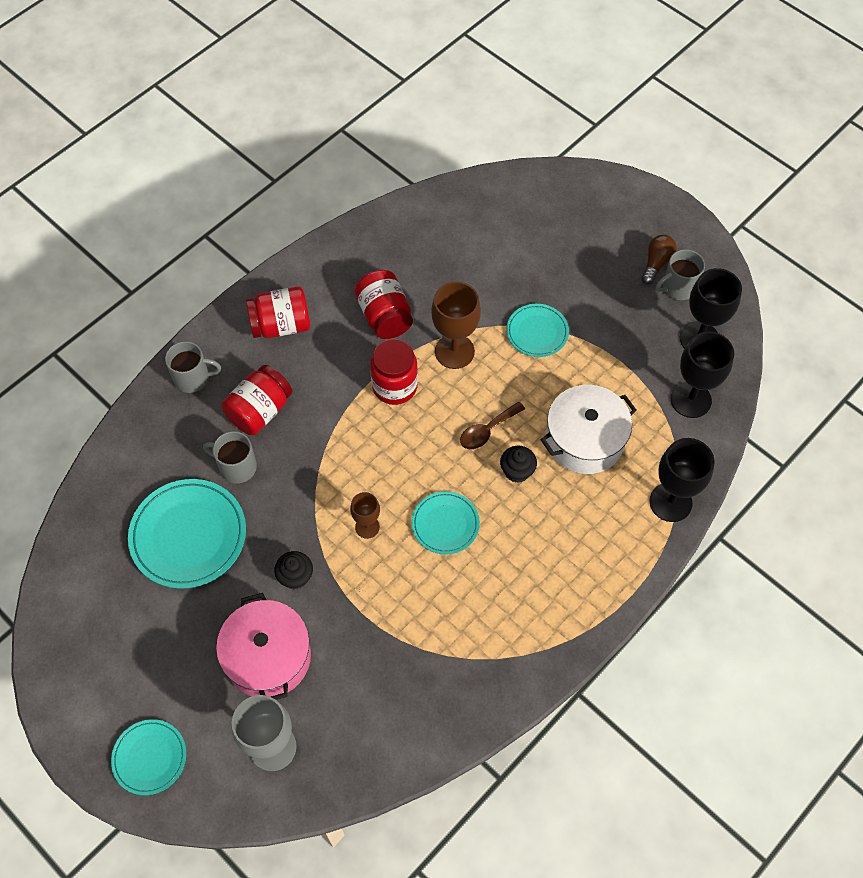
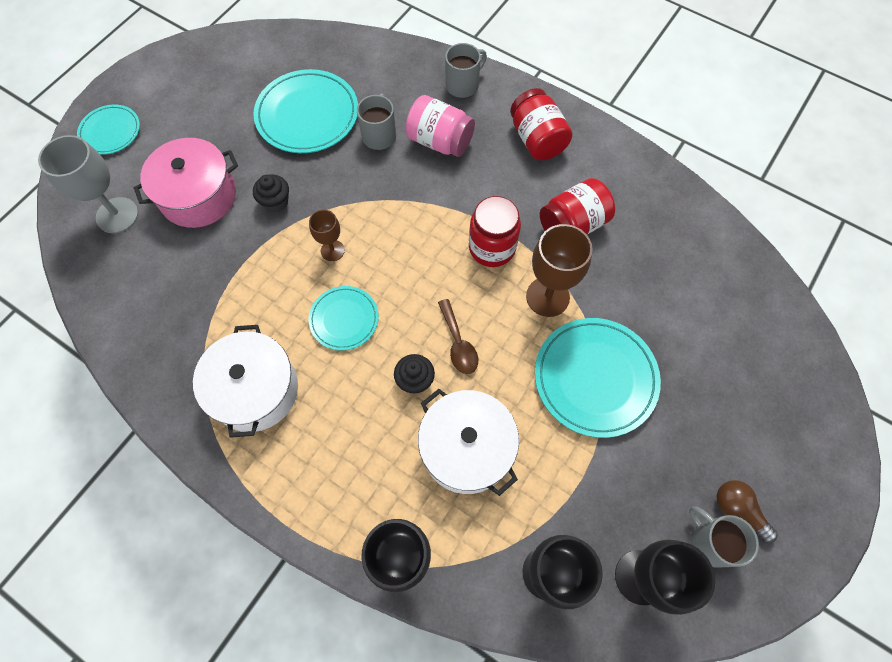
camera: 80 degrees right, 5 degrees up
(193, 378) = (463, 85): grey mug -> grey mug turned 120 degrees counterclockwise
(260, 411) = (440, 141): red jar -> pink jar
(487, 430) = (458, 343): brown spoon -> brown spoon turned 150 degrees counterclockwise
(505, 610) = (255, 390): none -> white pot
(537, 332) = (595, 378): turquoise plate -> turquoise plate, size x1.71
(656, 263) = (738, 510): brown light bulb -> brown light bulb turned 150 degrees counterclockwise

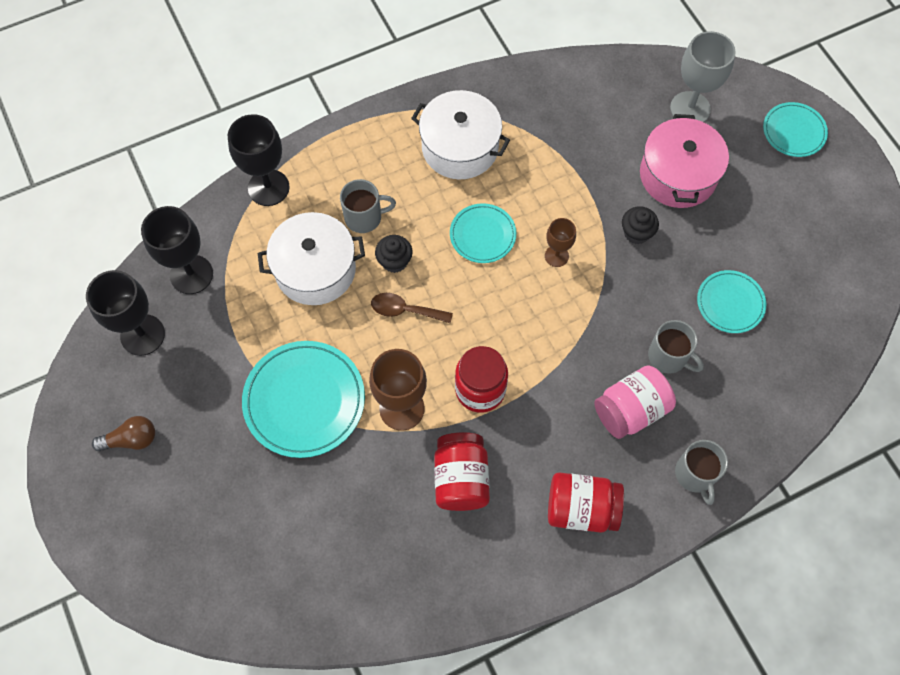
camera: 120 degrees right, 0 degrees up
(307, 115) = (730, 303): turquoise plate -> turquoise plate, size x0.58
(710, 541) = (127, 401): grey mug -> grey mug (364, 217)

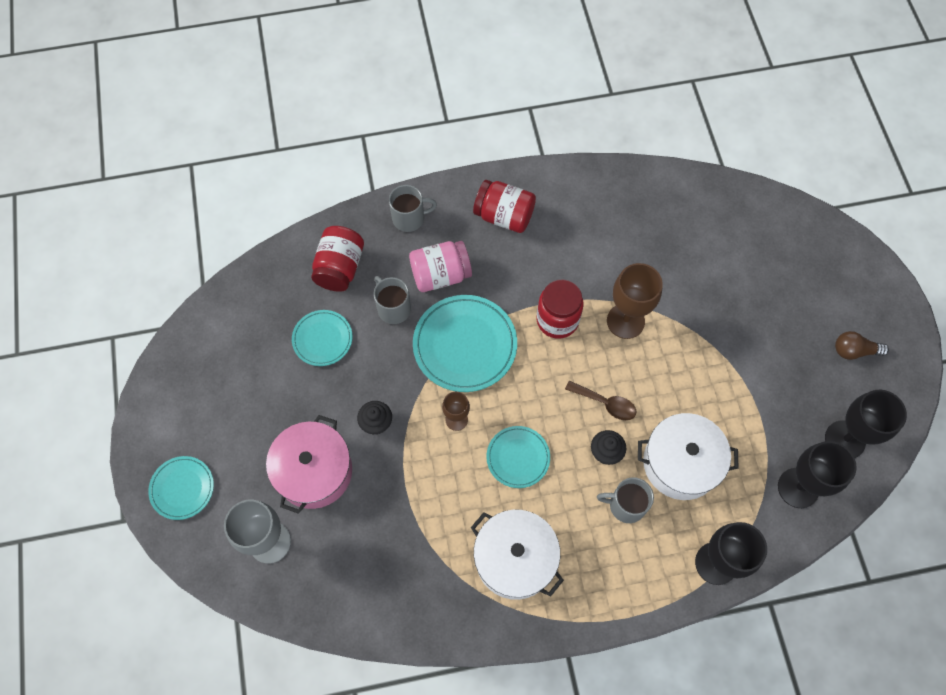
camera: 165 degrees left, 0 degrees up
(304, 400) = (706, 347): turquoise plate -> turquoise plate (465, 345)
(461, 479) = (590, 257): red jar -> red jar (340, 268)
(695, 474) = (409, 218): grey mug -> grey mug turned 75 degrees clockwise

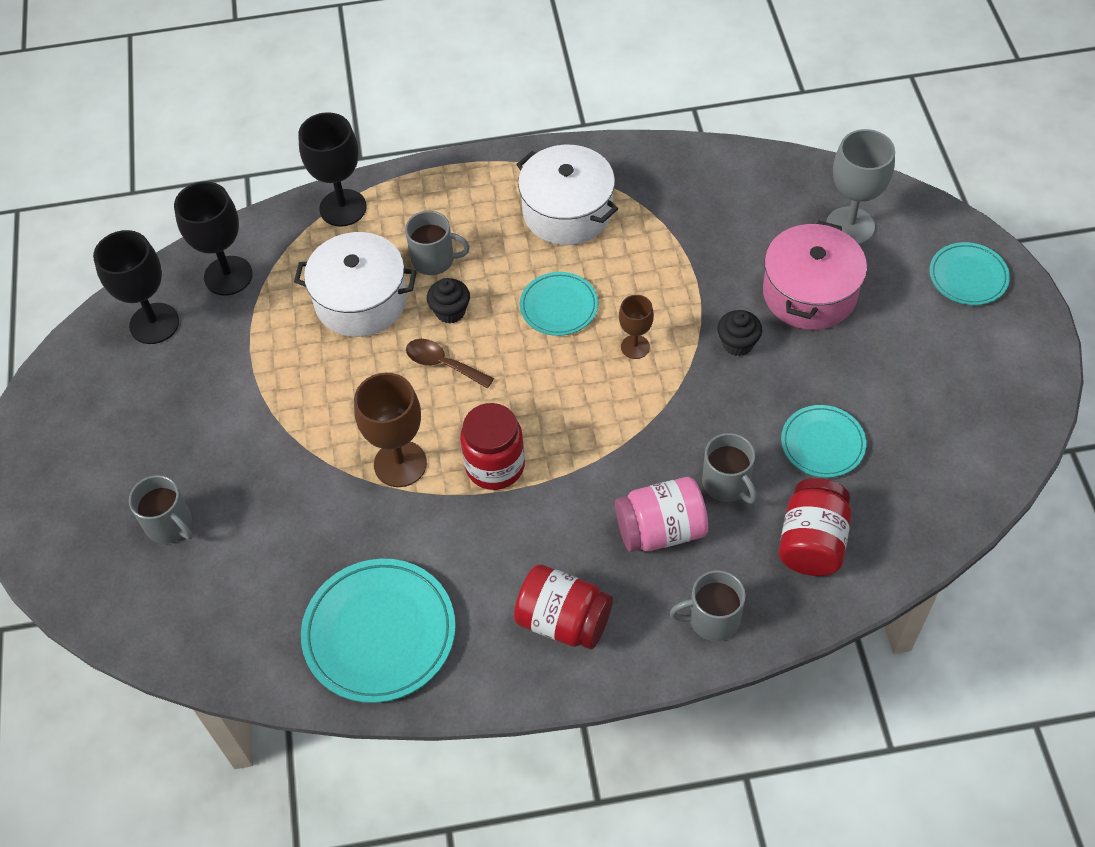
camera: 175 degrees left, 10 degrees down
(465, 345) = (624, 434): turquoise plate -> turquoise plate (379, 633)
(777, 275) = (170, 525): none -> grey mug
(854, 351) = (102, 424): brown light bulb -> none

